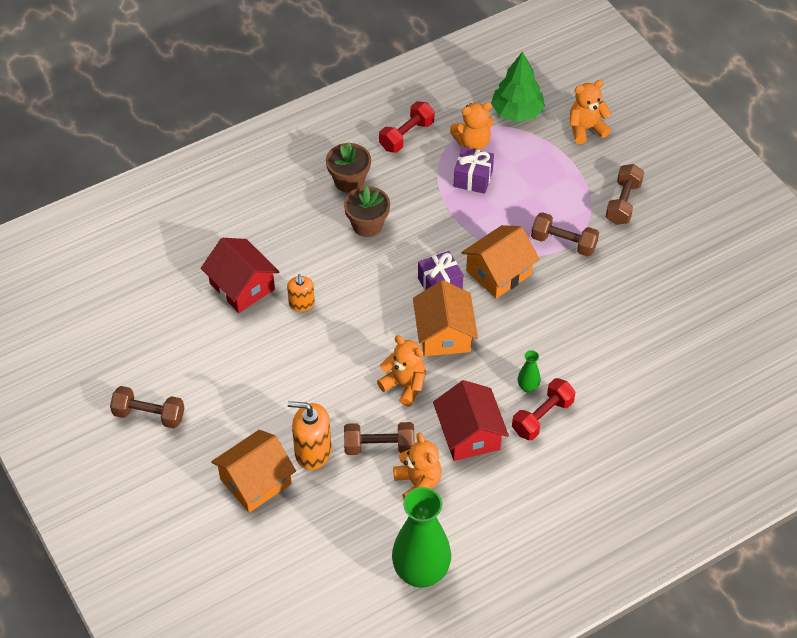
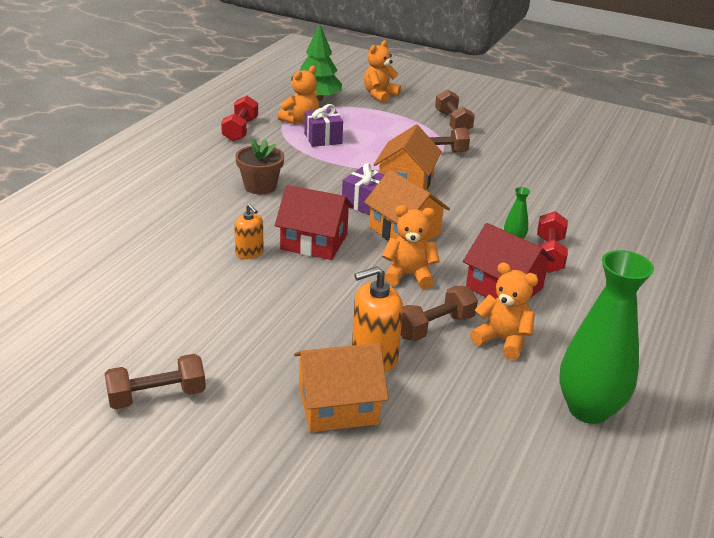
camera: 35 degrees left, 20 degrees down
(242, 286) = (175, 259): red house -> red house (314, 242)
(255, 481) = (338, 405): orange house -> orange house turned 60 degrees clockwise
(349, 181) = (215, 166): brown flower pot -> none

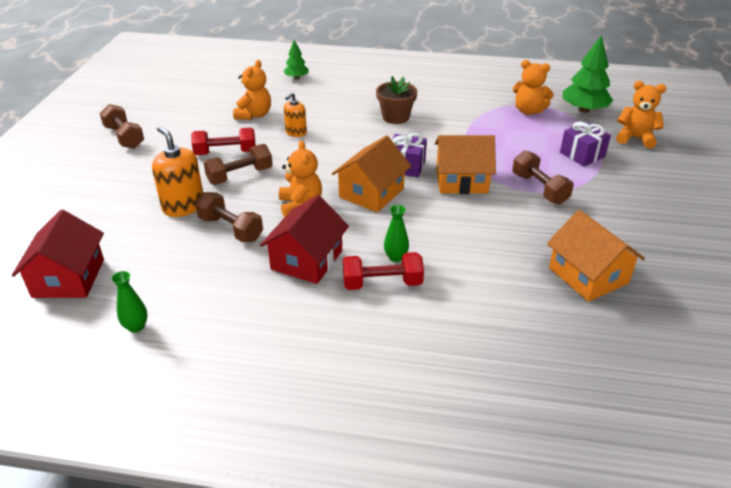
camera: 75 degrees right, 5 degrees up
(100, 228) = (296, 78): none -> green tree
(240, 130) = (482, 90): red dumbbell -> red dumbbell (225, 153)
(314, 242) = (327, 154): red house -> red house (69, 278)
(323, 138) = (505, 127): purple gift -> purple gift (582, 155)
(338, 405) = (124, 201): orange house -> orange house (588, 275)
(452, 122) = (624, 189): brown dumbbell -> brown dumbbell (240, 176)
(502, 340) = (223, 267): orange teddy bear -> orange teddy bear (254, 115)
(588, 409) = (136, 327): green vase -> green vase, size x0.42

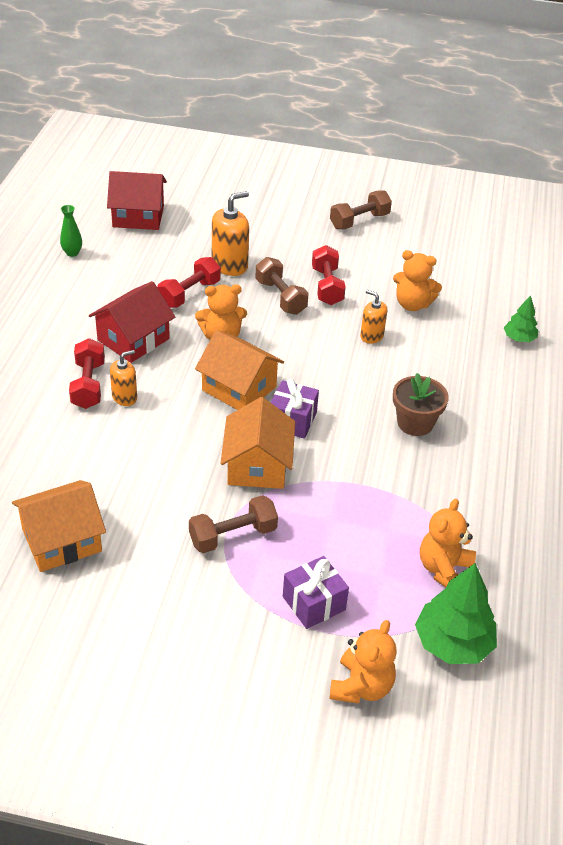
camera: 90 degrees right, 5 degrees up
(230, 229) = (189, 294): brown dumbbell -> red dumbbell
(306, 260) = (133, 339): red house -> red house turned 75 degrees counterclockwise
(395, 257) = (124, 397): green vase -> orange soap dispenser

